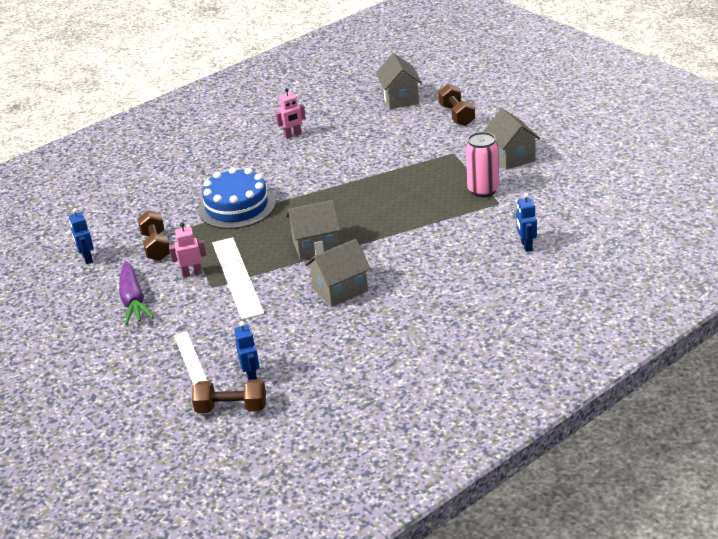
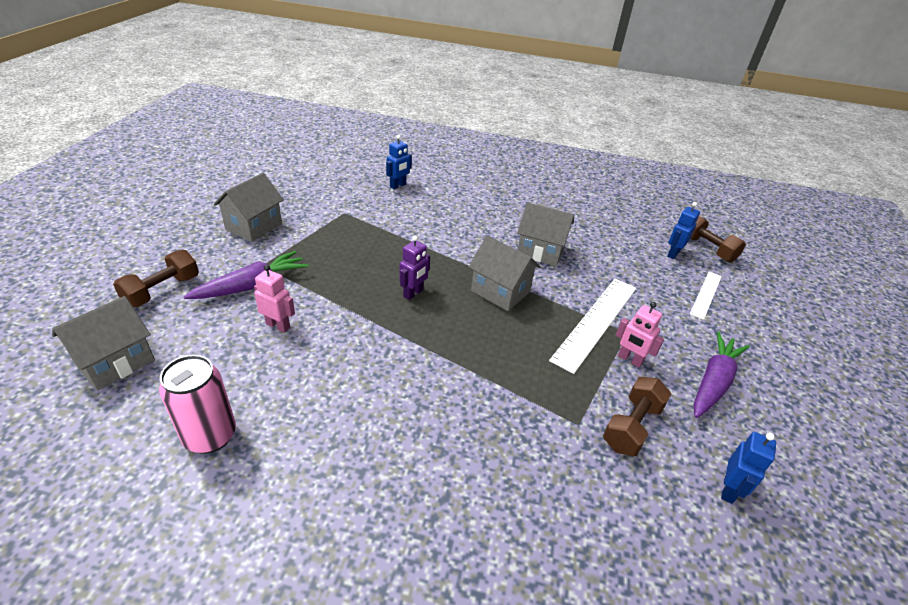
camera: 135 degrees left, 5 degrees up
(237, 207) = (493, 394): blue cake -> none
(293, 135) = (276, 437): pink robot -> pink robot (278, 325)
(356, 206) = (413, 293): none -> purple robot
(431, 146) = (252, 285): none -> purple carrot
(483, 190) = (328, 226): pink can -> pink can (210, 436)

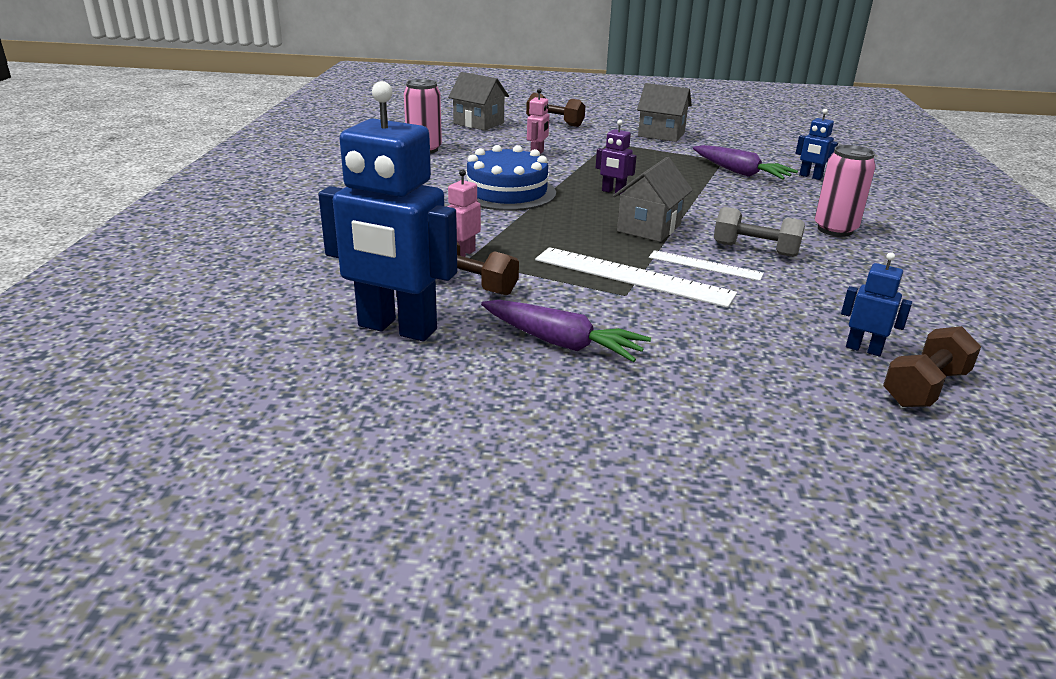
camera: 85 degrees right, 10 degrees down
(252, 285) = (580, 142): purple carrot -> purple carrot (740, 172)
(400, 369) = (507, 192): none -> blue cake
(504, 209) = (835, 229): none -> pink can
(540, 251) = (755, 249): grey house -> grey dumbbell
(629, 359) = (574, 292): pink robot -> pink robot (463, 254)
(706, 294) = (766, 365): white ruler -> white ruler (705, 265)
(729, 490) = (397, 328): blue robot -> blue robot, size x2.30

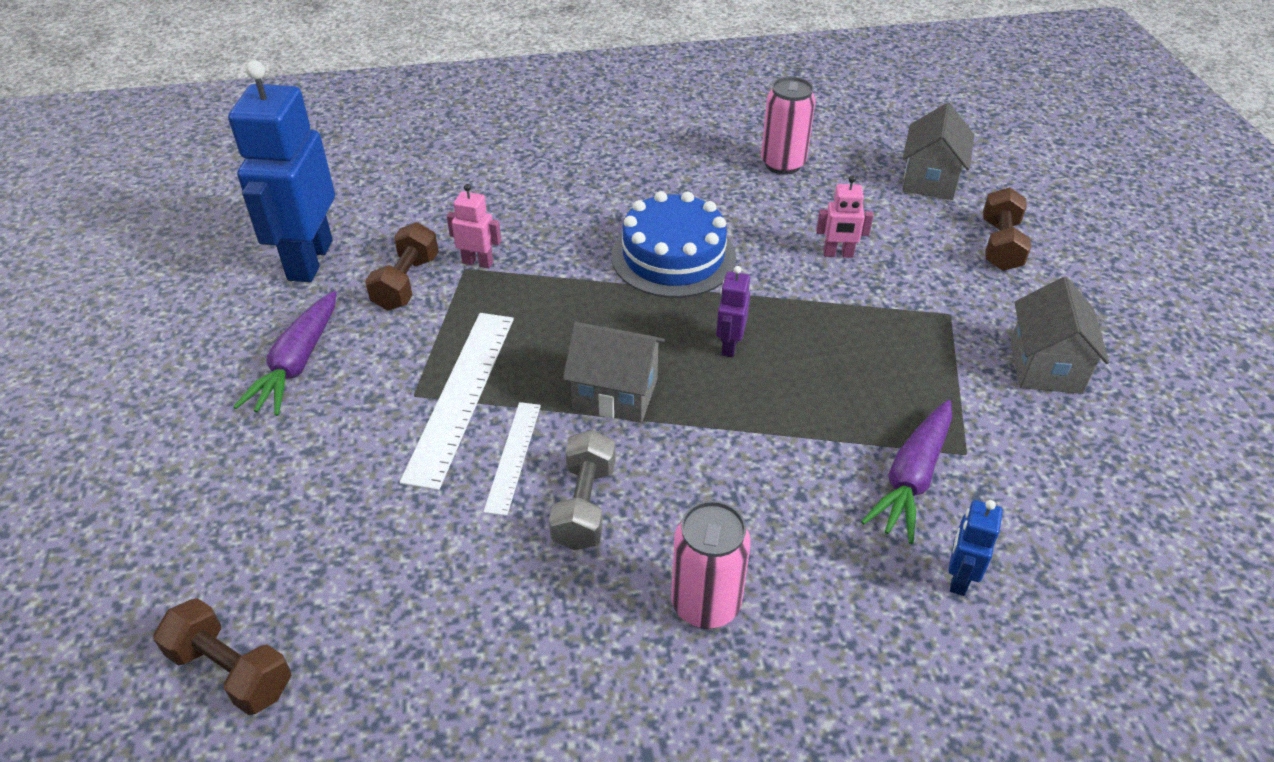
camera: 75 degrees right, 15 degrees up
(863, 349) = (317, 615): blue robot -> none

